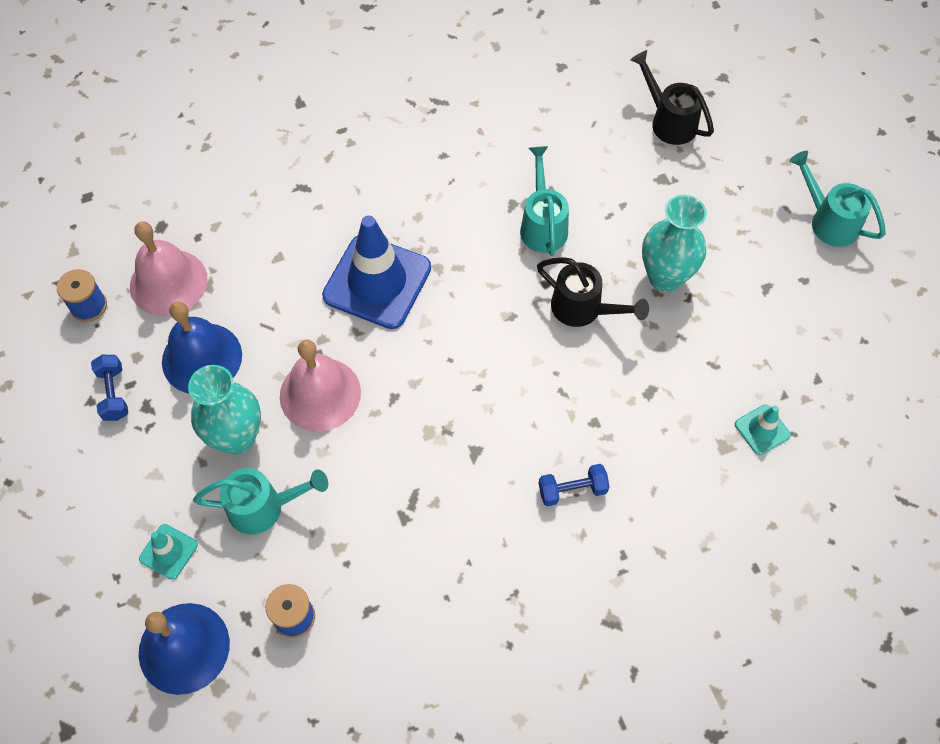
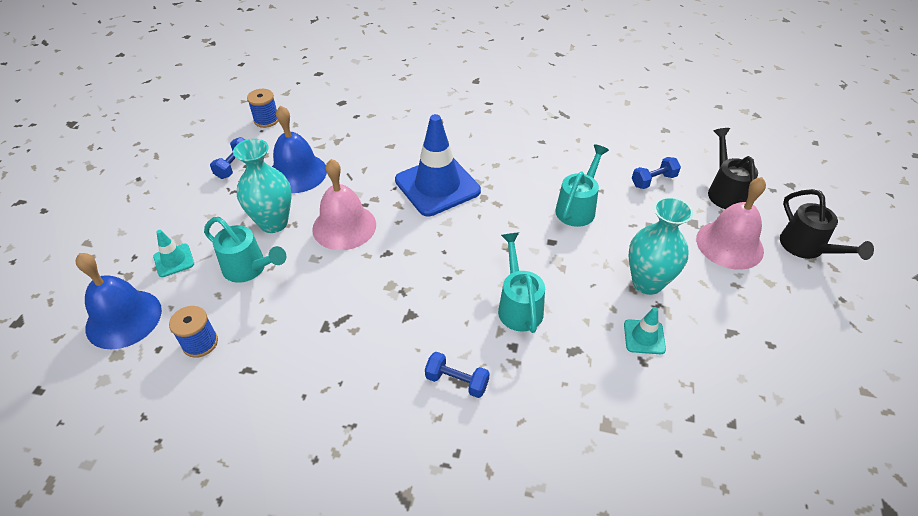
camera: 35 degrees right, 15 degrees down
(168, 282) = (318, 129): pink bell -> pink bell (729, 244)
(583, 309) = (565, 270): black watering can -> black watering can (806, 248)
(593, 146) = (653, 181): none -> blue dumbbell
(762, 429) = (651, 432): turquoise traffic cone -> turquoise traffic cone (644, 337)
(829, 221) = (823, 315): turquoise watering can -> turquoise watering can (519, 306)

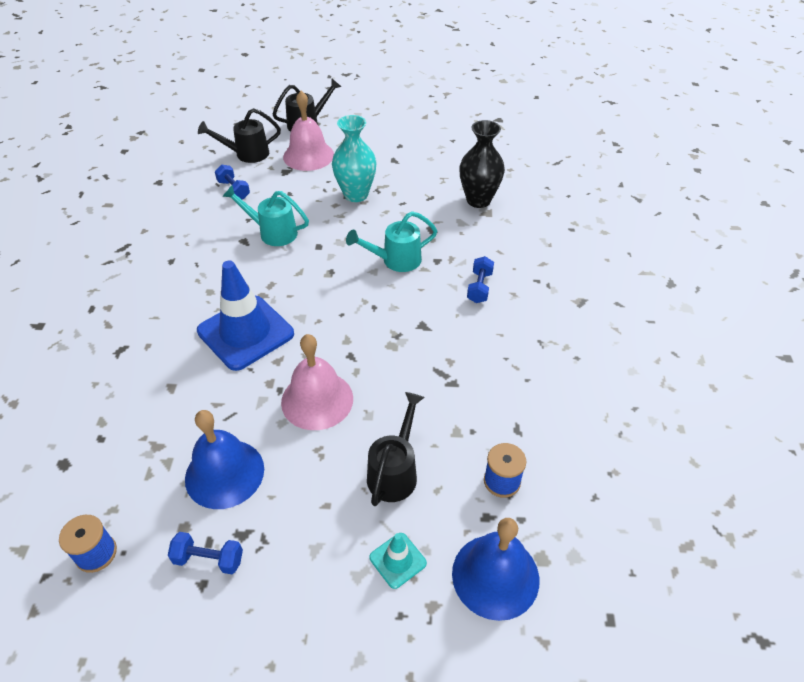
camera: 100 degrees left, 0 degrees up
(249, 268) = (394, 472): turquoise watering can -> black watering can
(273, 223) = (319, 471): turquoise vase -> none
(637, 420) = (478, 200): none -> black vase
(644, 337) = (409, 197): turquoise traffic cone -> none

